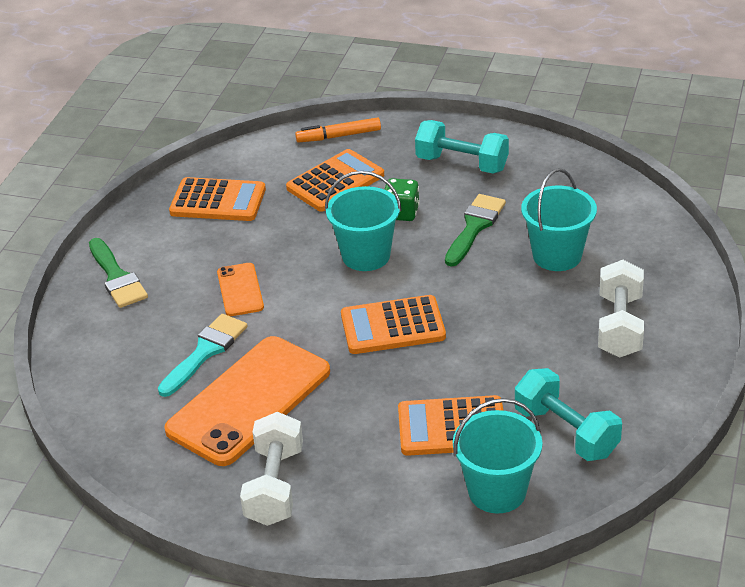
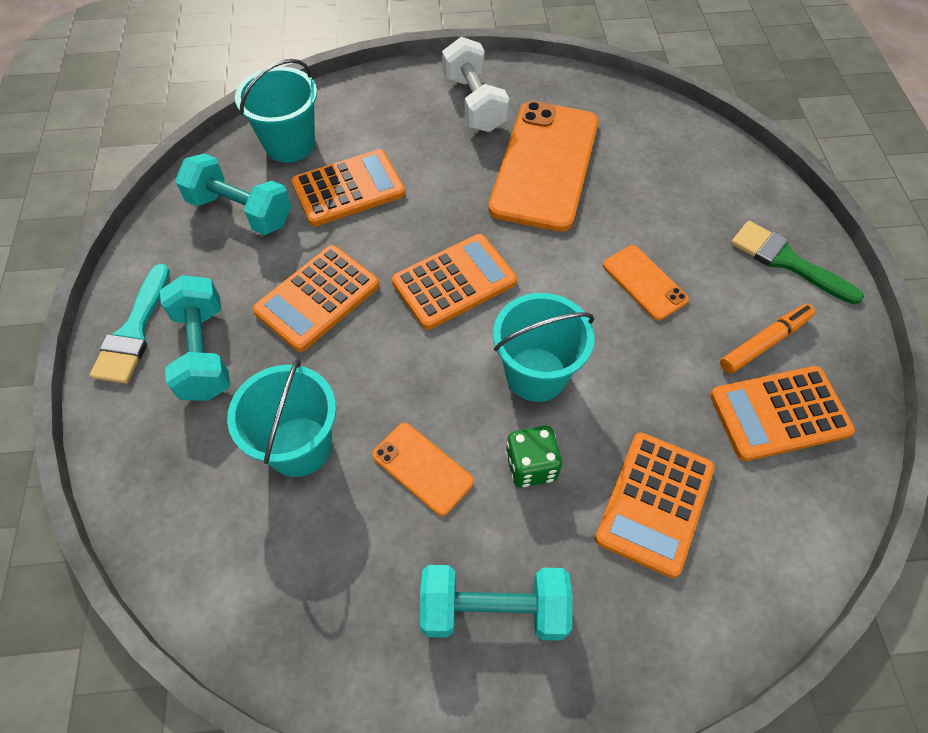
camera: 155 degrees right, 20 degrees up
(205, 352) = (622, 201): turquoise brush -> turquoise brush (134, 332)
(339, 136) = (718, 620): orange marker -> orange marker (764, 343)
(474, 227) = (422, 468): green brush -> orange phone
(514, 342) = (317, 298): none -> orange calculator
(619, 326) = (204, 352): white dumbbell -> turquoise dumbbell

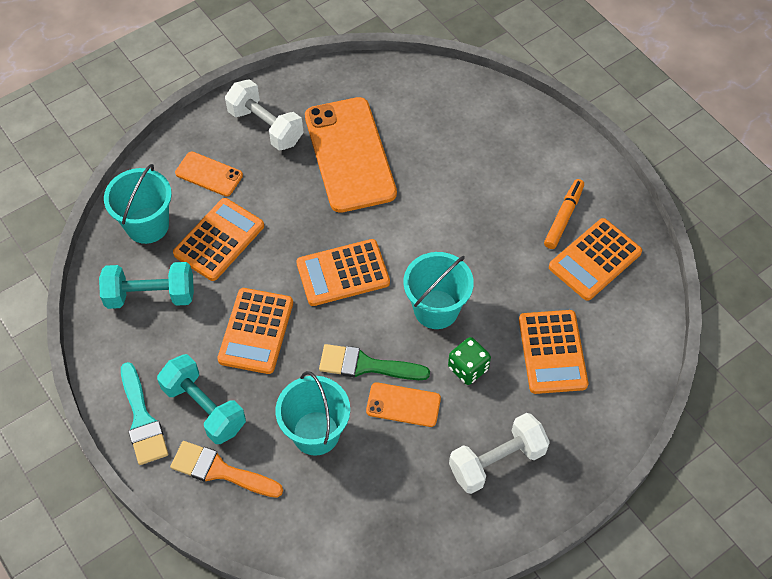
camera: 30 degrees left, 0 degrees up
(166, 431) = (220, 471): none -> orange brush
(454, 282) = (343, 273): orange calculator -> orange calculator turned 135 degrees counterclockwise
(493, 609) = (497, 461): turquoise dumbbell -> white dumbbell
(644, 282) = (468, 212): orange phone -> orange phone (209, 174)
(786, 261) = (549, 153): green brush -> green brush (366, 365)

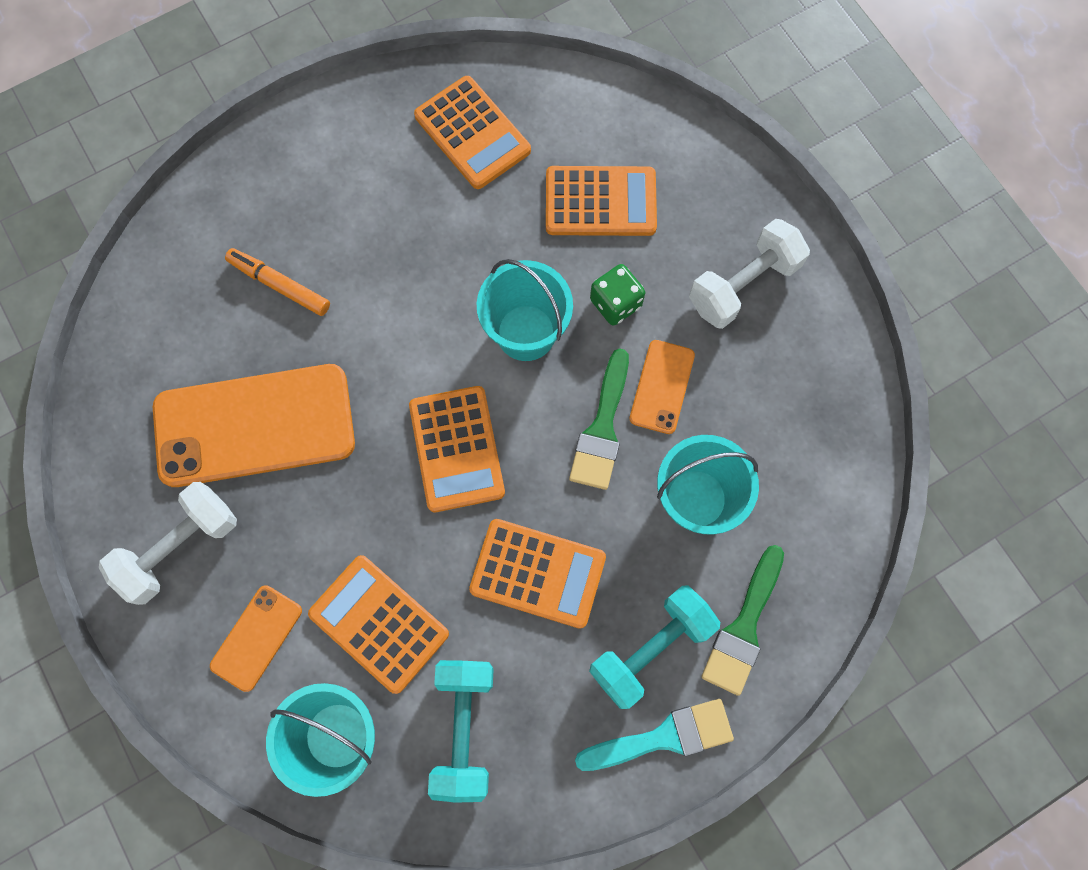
camera: 85 degrees left, 15 degrees up
(220, 471) = (743, 627): orange brush -> green brush
(497, 461) = (743, 285): white dumbbell -> white dumbbell turned 75 degrees clockwise
(563, 217) = (403, 159): orange marker -> orange marker (280, 285)

